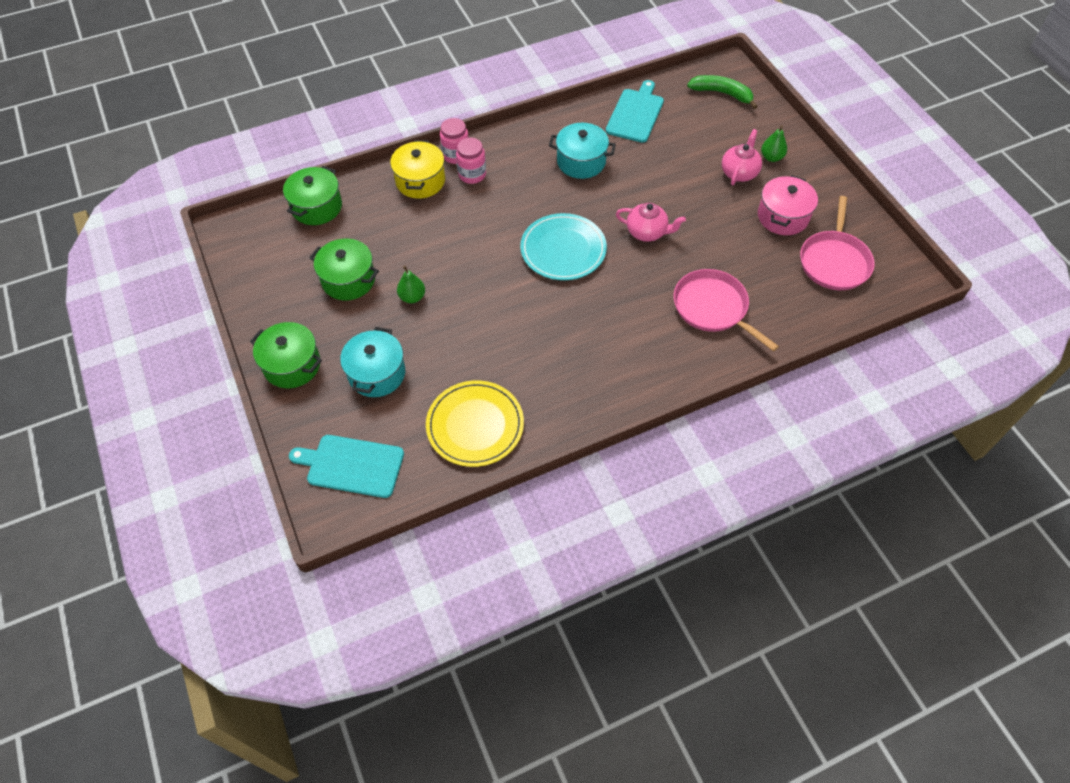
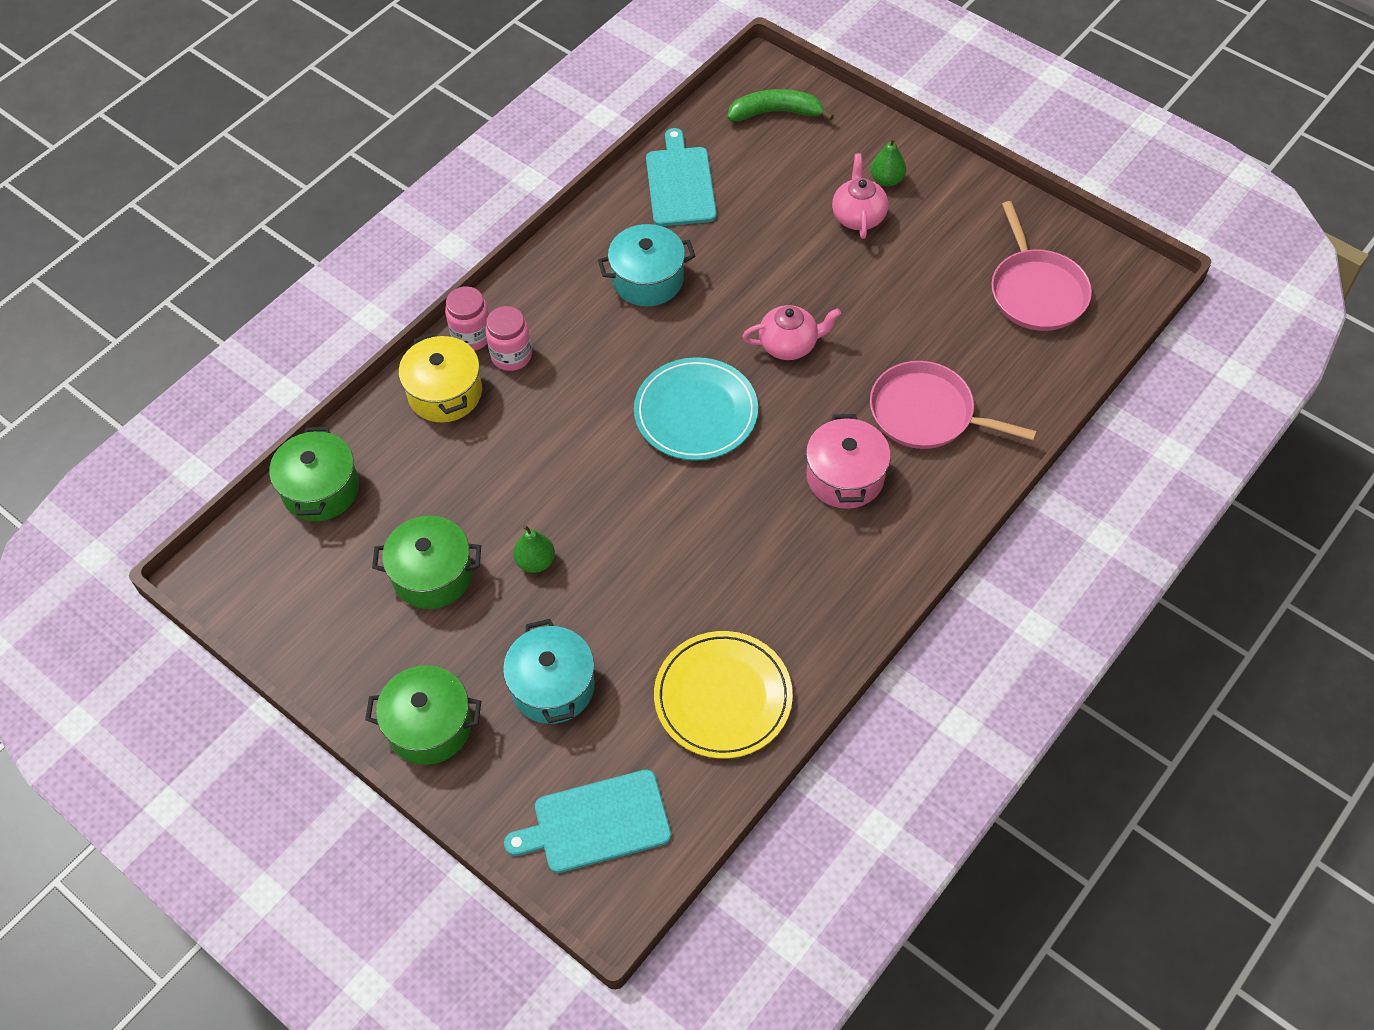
camera: 25 degrees left, 0 degrees up
(782, 217) = (944, 256): pink pot -> pink pot (845, 477)

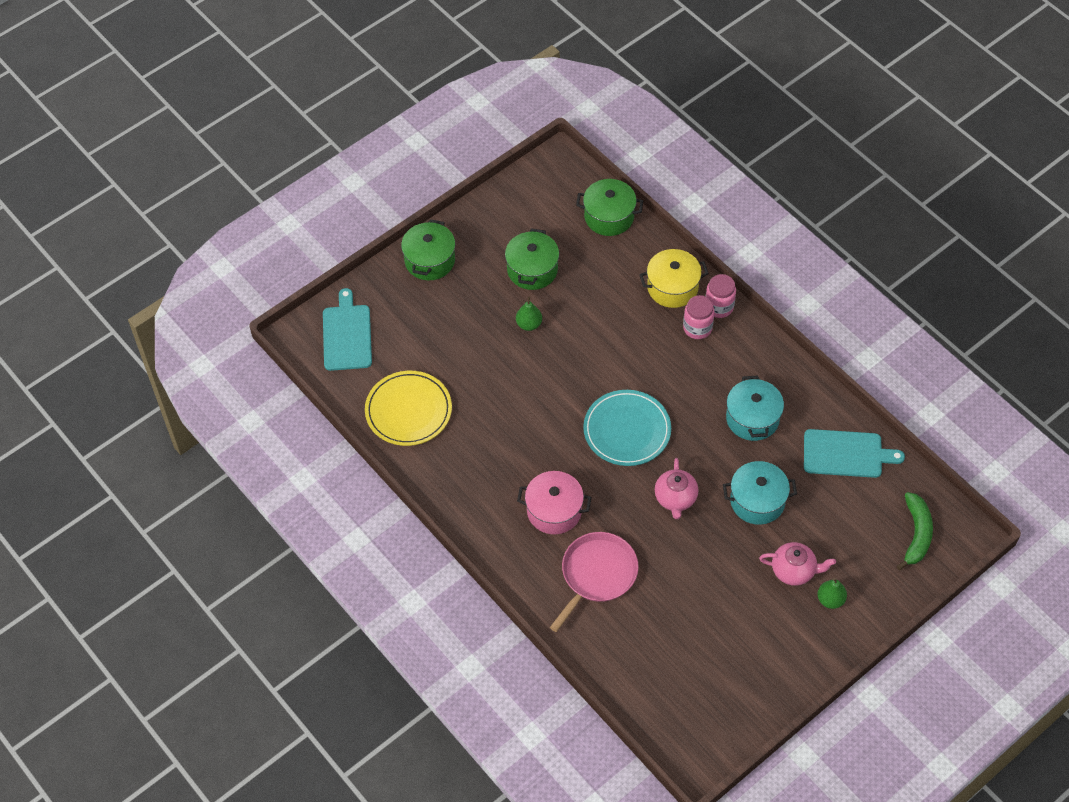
camera: 100 degrees right, 0 degrees up
(553, 686) = (439, 323): turquoise pot -> turquoise pot (757, 501)
(1036, 291) = (697, 680): pink pan -> none

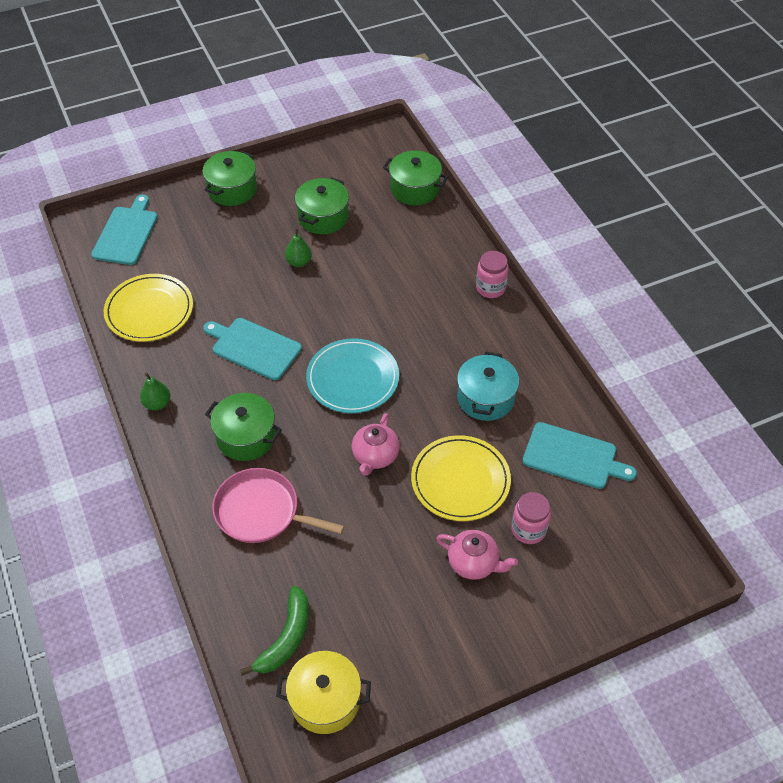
camera: 15 degrees right, 5 degrees down
(524, 423) = (253, 348): none -> turquoise cutting board
(554, 511) = (246, 437): pink pot -> green pot
(597, 574) = (261, 511): pink pan -> pink pan turned 120 degrees counterclockwise
(672, 287) = (451, 261): yellow pot -> yellow pot (325, 700)
(697, 328) = (461, 302): pink jar -> pink jar (528, 529)
(757, 501) = (460, 480): turquoise pot -> yellow plate
(830, 600) = (503, 605): green pear -> green pear (157, 403)
(916, 534) = (624, 560): green banana -> green banana (286, 638)

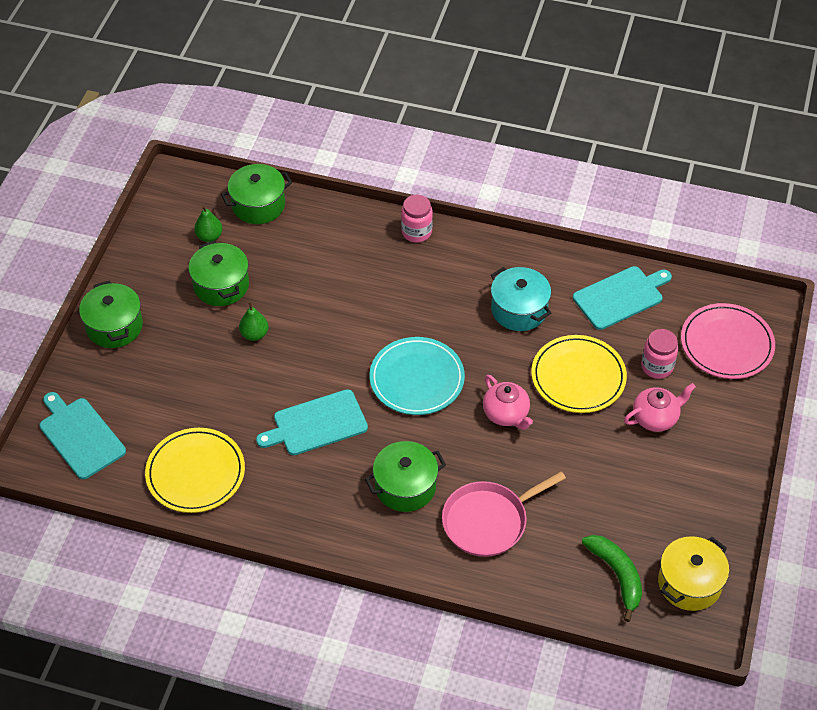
camera: 50 degrees left, 0 degrees up
(157, 403) = (308, 527): green pear -> green pear (209, 236)
(607, 567) = (726, 344): none -> pink plate

